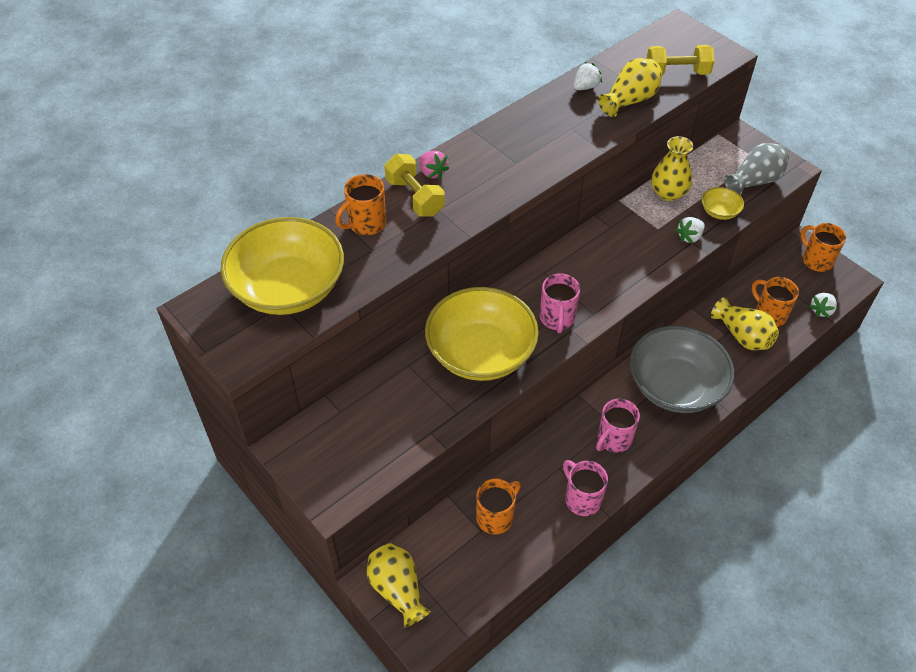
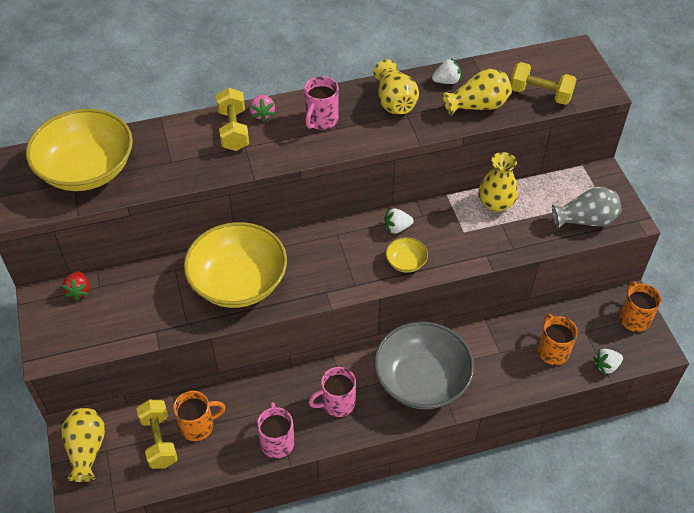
camera: 25 degrees right, 0 degrees up
(321, 424) = (79, 291): none -> red strawberry
(366, 224) = (180, 139): orange mug -> none
(466, 548) = (159, 441): none -> yellow dumbbell
(557, 319) = (320, 278): pink mug -> pink mug (321, 120)
(689, 237) = (487, 249): white strawberry -> white strawberry (397, 228)
(719, 211) = (531, 236): yellow bowl -> yellow bowl (406, 262)
(742, 336) = (514, 360): yellow vase -> yellow vase (394, 101)

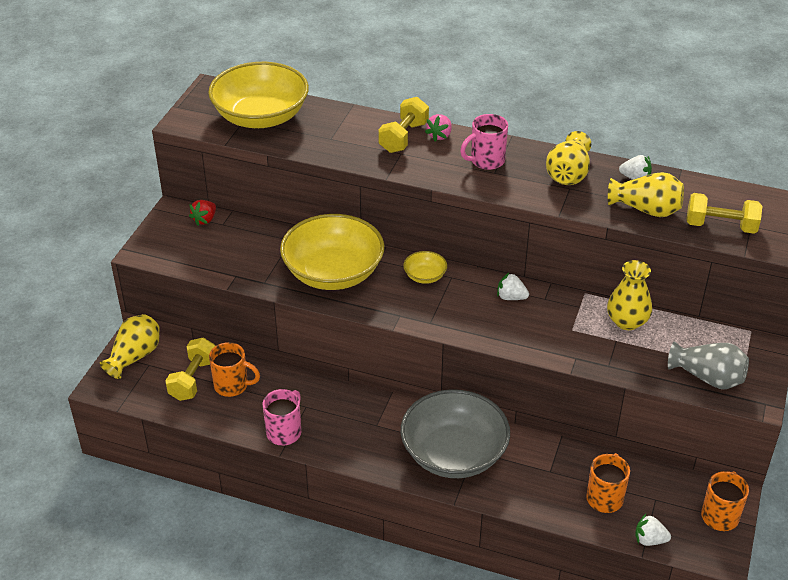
camera: 35 degrees right, 10 degrees down
(337, 403) = (361, 431): pink mug -> none
(406, 262) = (493, 327): yellow bowl -> yellow bowl (425, 276)
(540, 94) = (720, 226): yellow dumbbell -> yellow dumbbell turned 45 degrees counterclockwise

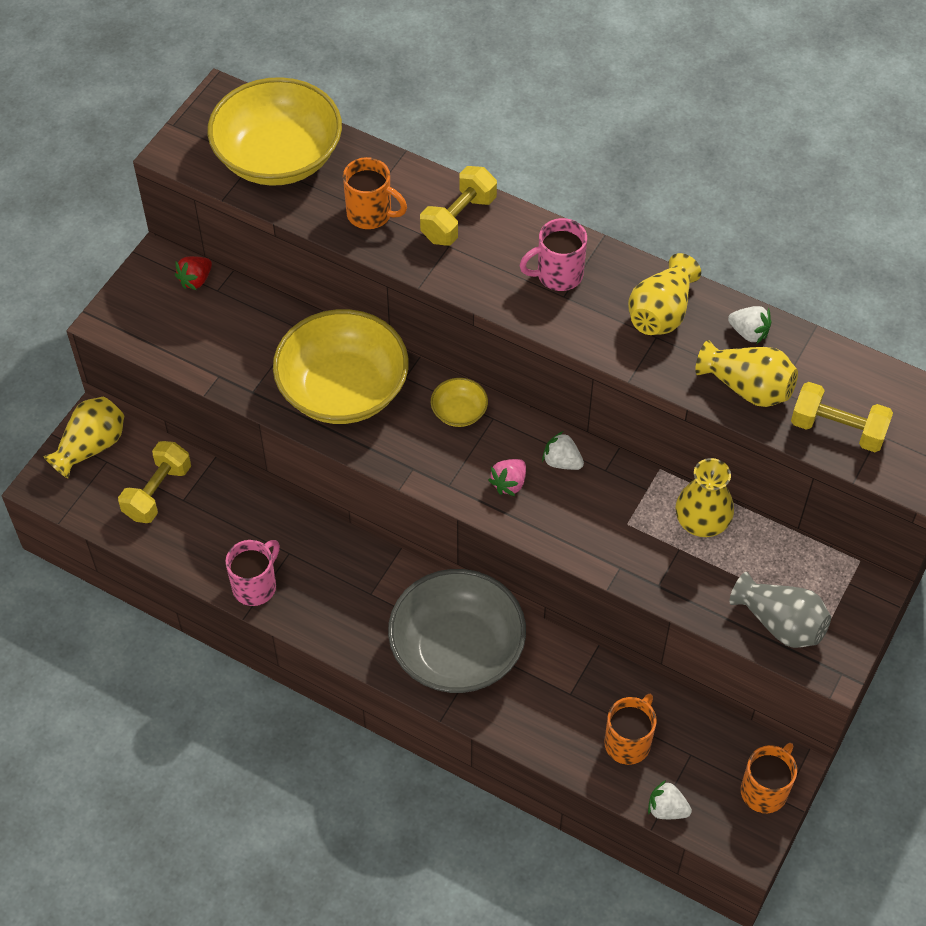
camera: 10 degrees right, 15 degrees up
(232, 385) = (204, 508): orange mug -> orange mug (371, 214)
(439, 136) = (507, 223): pink strawberry -> pink strawberry (509, 483)

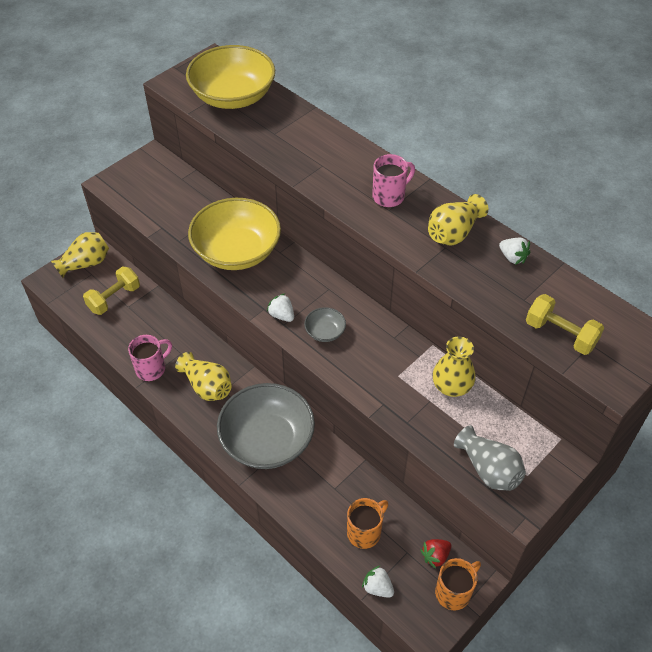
camera: 15 degrees right, 5 degrees down
(195, 280) = (170, 170): red strawberry -> red strawberry (435, 556)
(371, 214) = (278, 138): orange mug -> none
(458, 219) = (334, 151): yellow dumbbell -> none
(459, 412) = (307, 280): yellow bowl -> none
(509, 483) = (325, 332): pink strawberry -> grey bowl
(558, 275) = (389, 196): pink mug -> pink mug turned 150 degrees clockwise
(562, 462) = (366, 326): white strawberry -> white strawberry (282, 315)
(747, 387) = (500, 292): yellow vase -> yellow vase (207, 386)

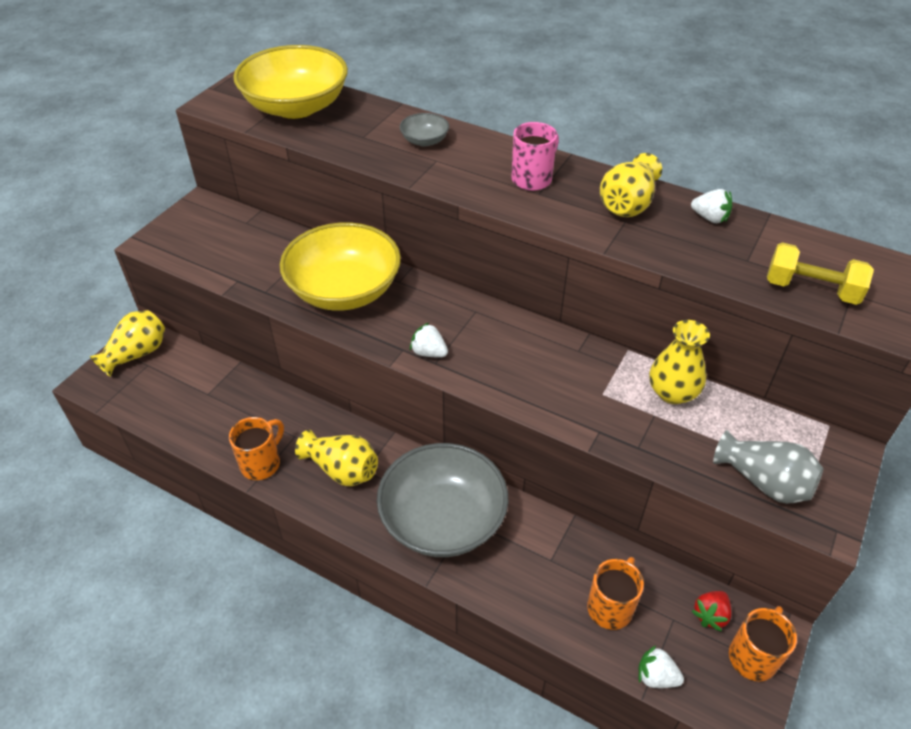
camera: 15 degrees left, 5 degrees down
(114, 298) = (186, 388): yellow dumbbell -> none
(152, 369) = (261, 463): pink mug -> orange mug
(325, 332) = (491, 361): grey bowl -> grey bowl (424, 141)

